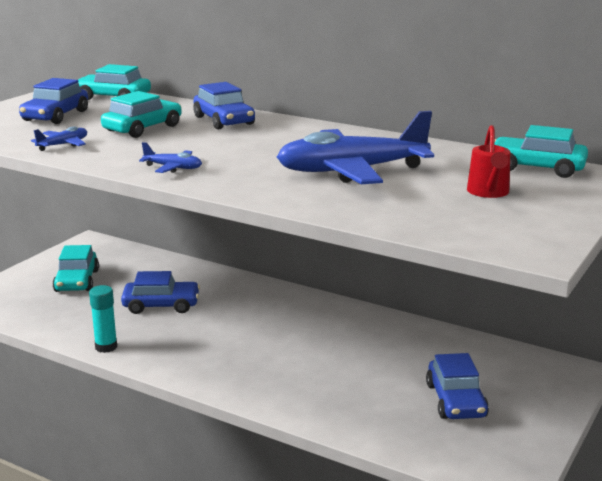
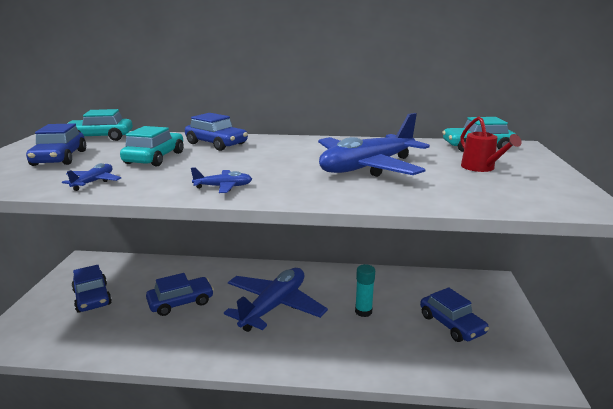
camera: 25 degrees left, 0 degrees up
(77, 281) = (92, 298): turquoise car -> blue car
(106, 347) = (158, 355): turquoise glue stick -> turquoise glue stick (363, 311)
(258, 332) = (274, 306): none -> blue plane

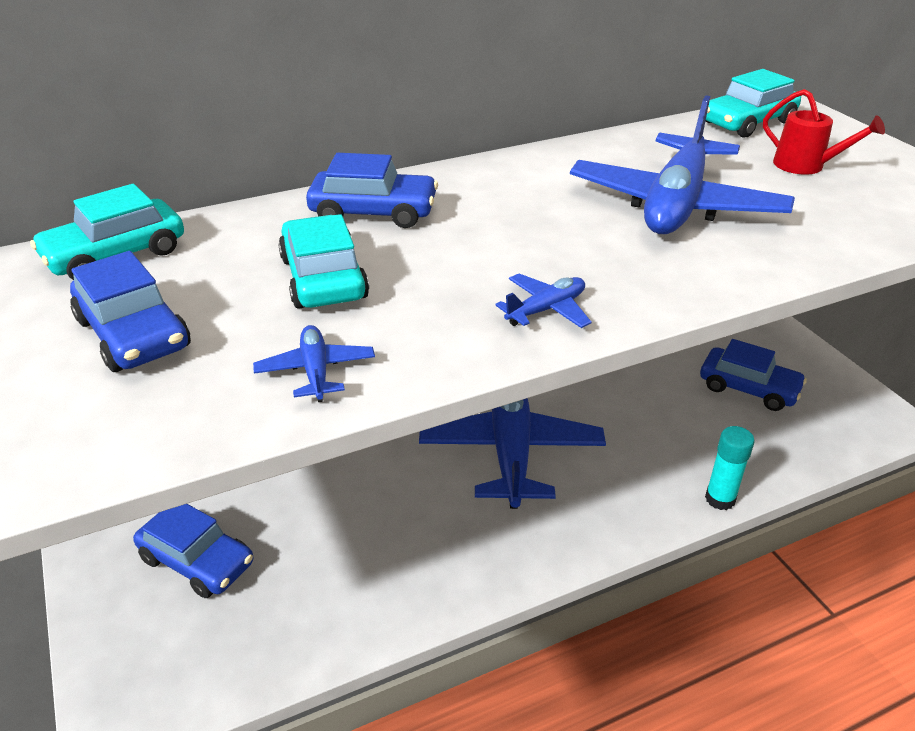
camera: 30 degrees left, 15 degrees up
(181, 302) = (363, 504): blue car -> none
(363, 311) = (634, 412): turquoise glue stick -> turquoise glue stick (720, 499)

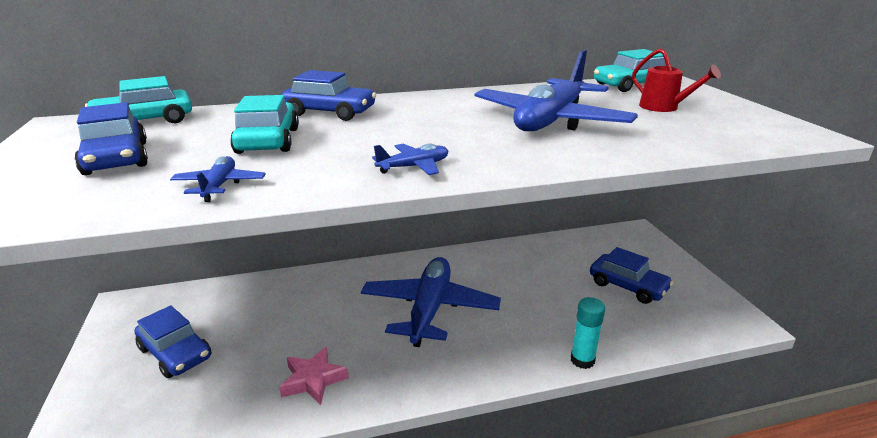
camera: 10 degrees right, 10 degrees down
(399, 572) = (313, 379): none -> pink star

